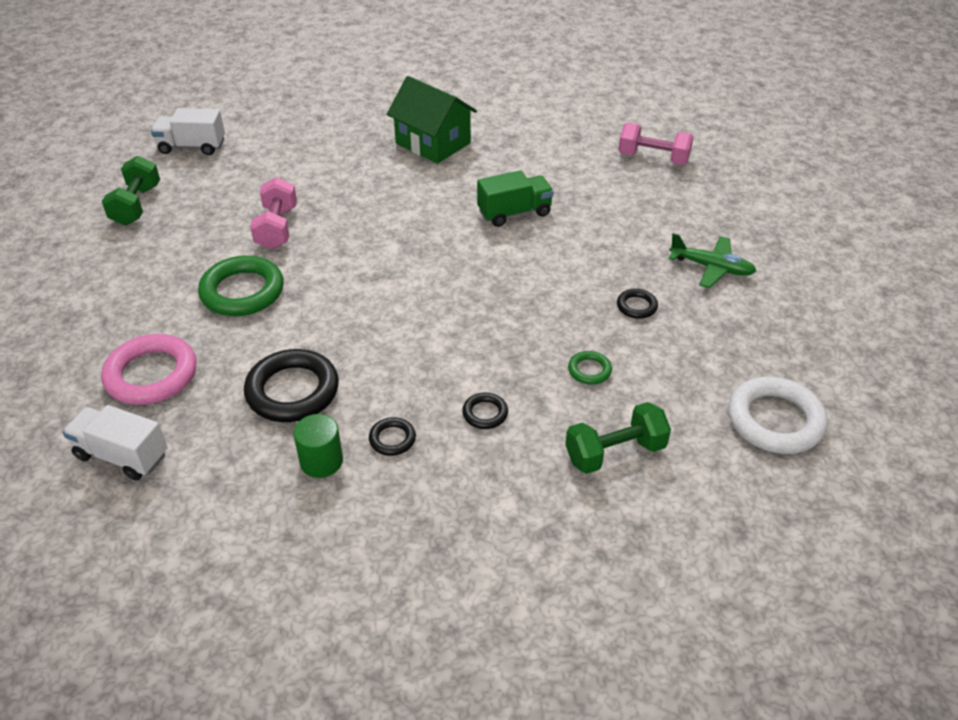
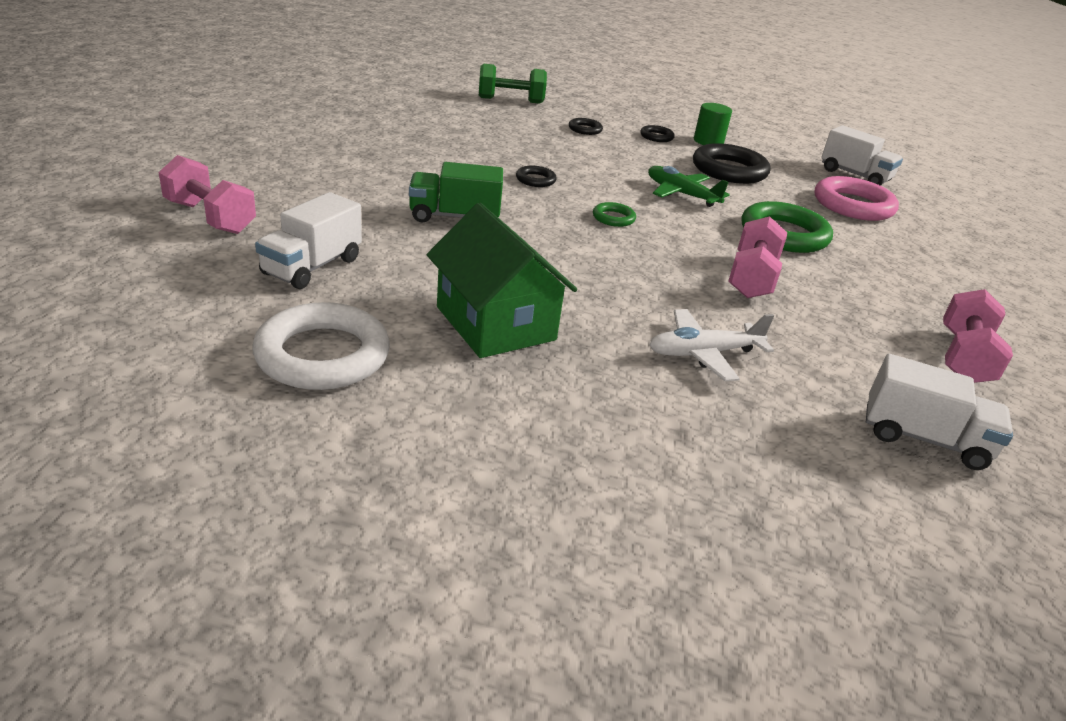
camera: 165 degrees left, 10 degrees down
(136, 205) = (963, 357): green dumbbell -> pink dumbbell
(311, 159) = (703, 353): none -> white plane
(557, 145) = (312, 266): none -> white truck
(589, 370) = (491, 124): green ring -> green ring (613, 218)
(636, 306) = (413, 137): black ring -> black ring (535, 180)
(711, 268) = (312, 136): green plane -> green plane (681, 194)
(775, 420) = (392, 84): white ring -> white ring (323, 355)

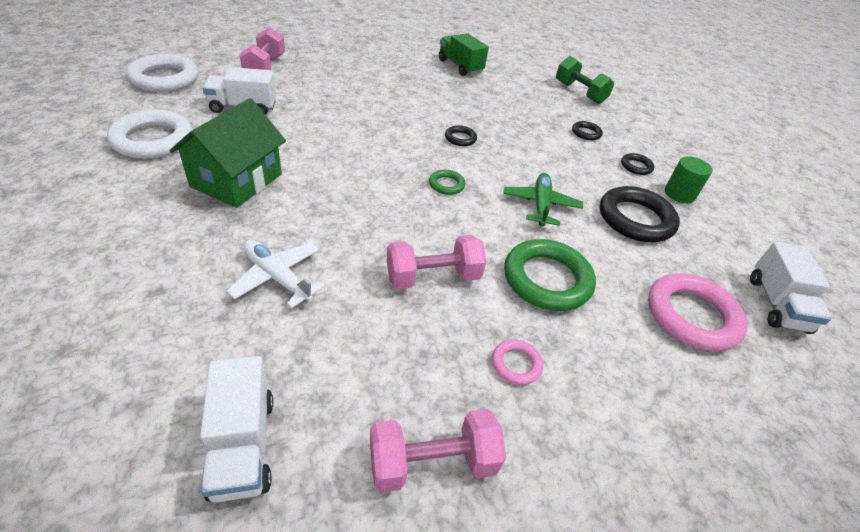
camera: 55 degrees right, 10 degrees up
(128, 298) = (164, 78): none -> white ring
(454, 217) = (360, 127): green truck -> green truck (460, 66)
(875, 286) = (516, 364): none -> pink ring

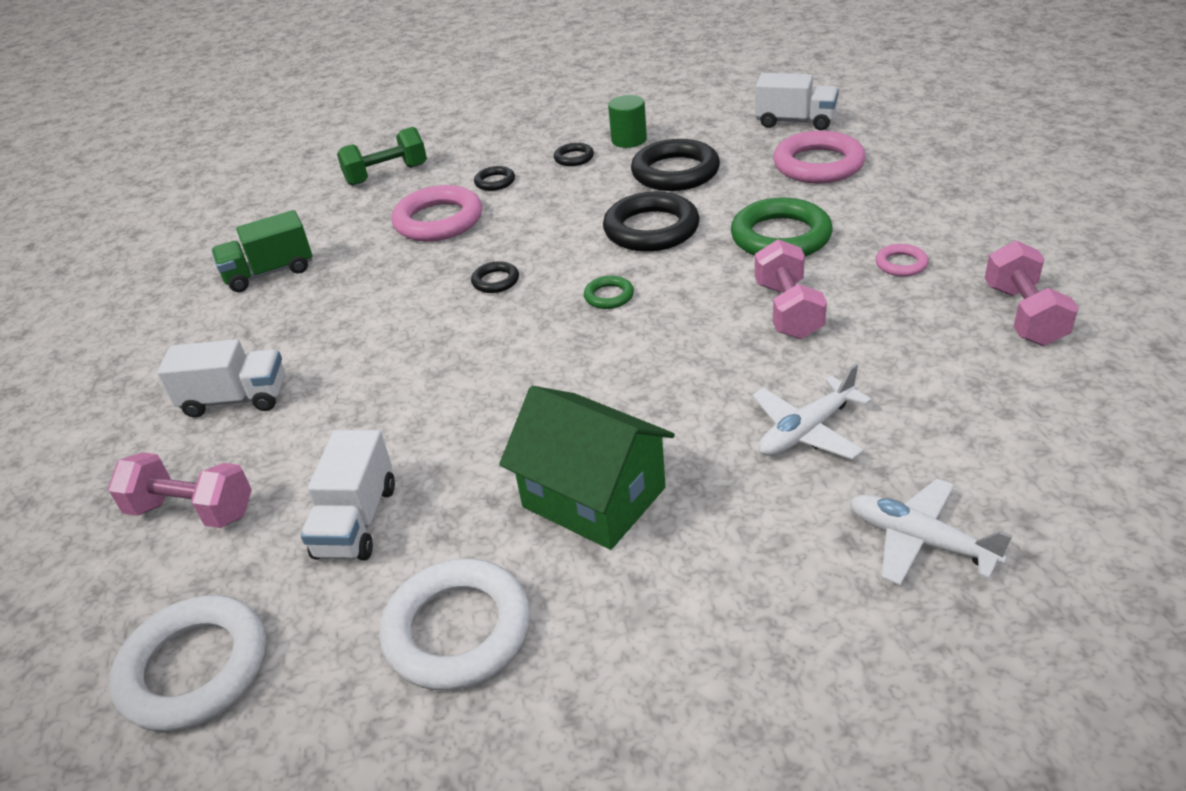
camera: 70 degrees left, 5 degrees down
(139, 330) = (920, 540): none -> white plane
(242, 445) = (1046, 430): white truck -> white truck (235, 399)
(528, 114) = (438, 220): none -> pink ring
(540, 205) = (651, 229): green plane -> black ring

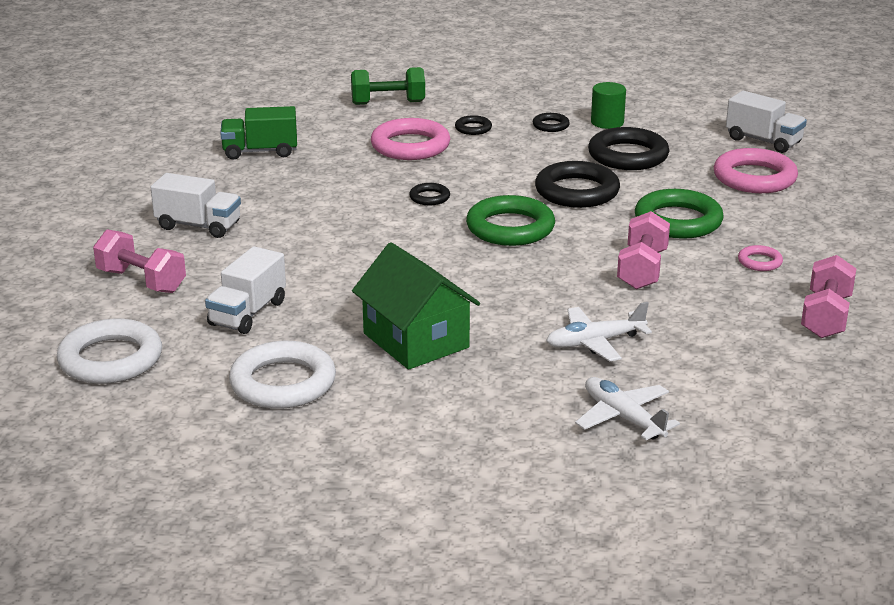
camera: 15 degrees right, 10 degrees down
(609, 296) = (510, 228): green ring -> green ring, size x2.09

